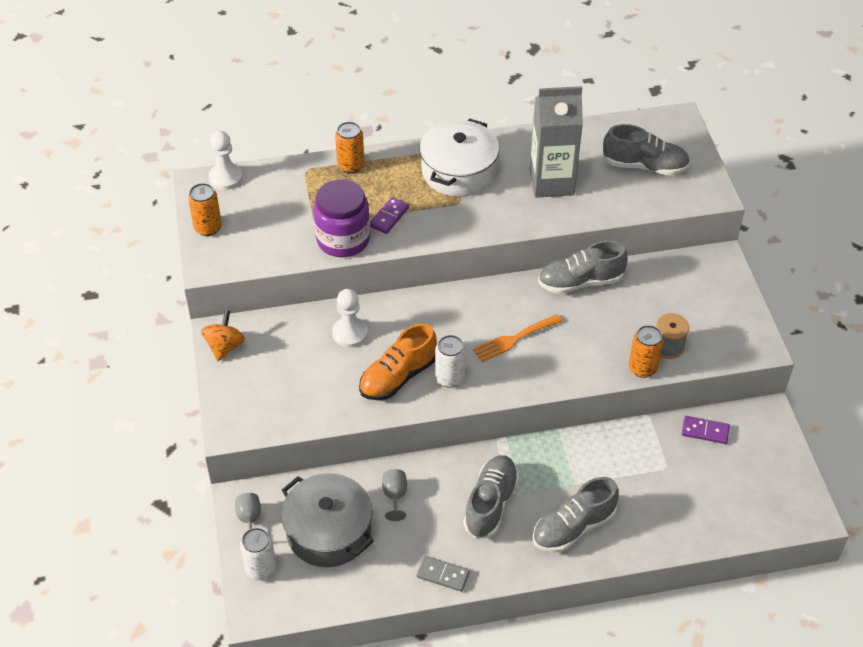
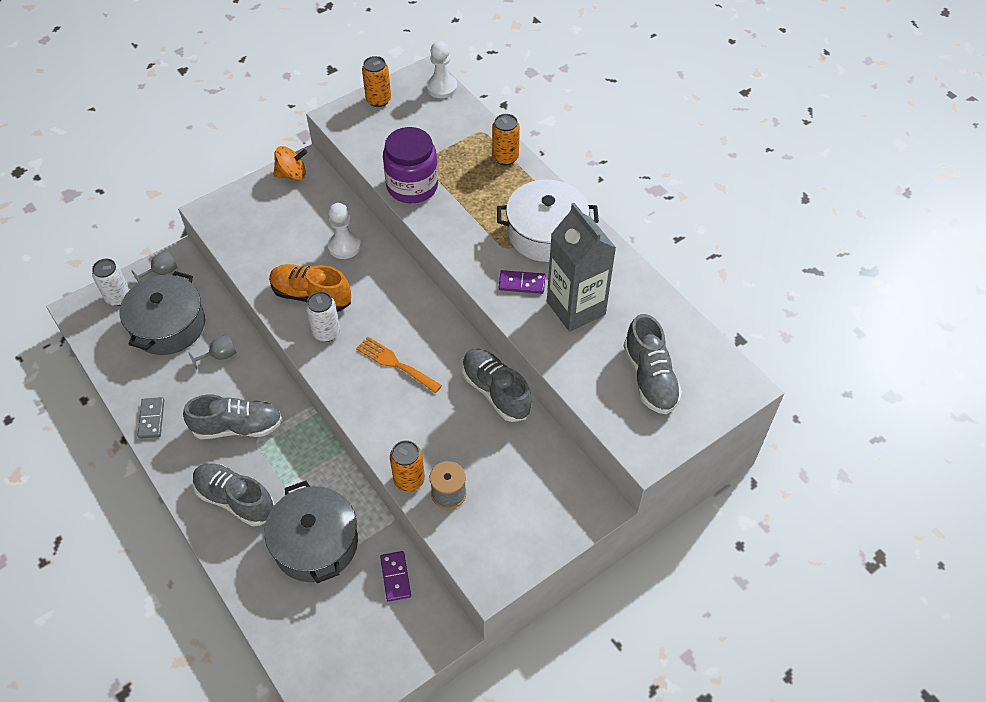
camera: 65 degrees right, 5 degrees up
(389, 217) = (457, 206): purple domino -> purple domino (522, 283)
(647, 478) = (315, 543): none -> grey pot

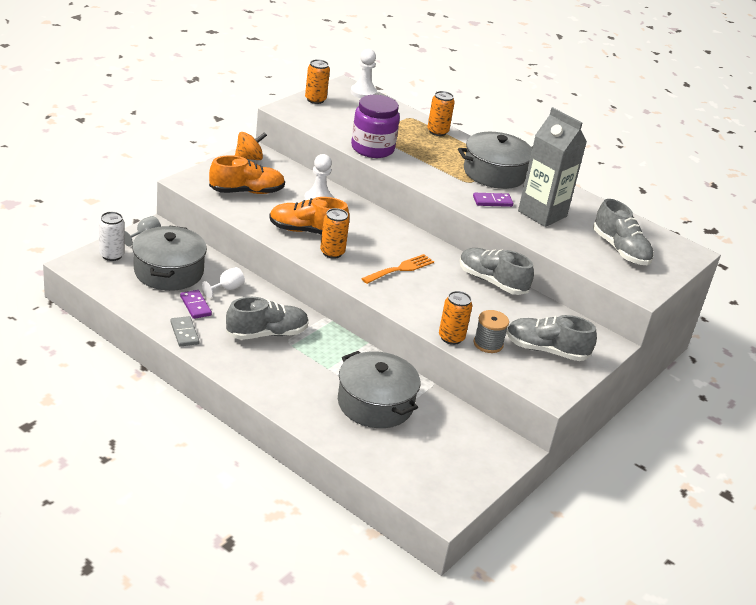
camera: 20 degrees left, 20 degrees down
(220, 356) = (227, 289): grey goblet -> white goblet
(235, 500) = (289, 381): grey shoe -> grey shoe (546, 350)
(268, 229) = (247, 191): none -> orange shoe
(326, 332) = (332, 252): white can -> orange can
(395, 363) = (400, 269): orange fork -> orange fork turned 120 degrees clockwise
(395, 577) = (455, 419): purple domino -> purple domino (195, 306)
(546, 233) = (494, 173): white pot -> grey pot

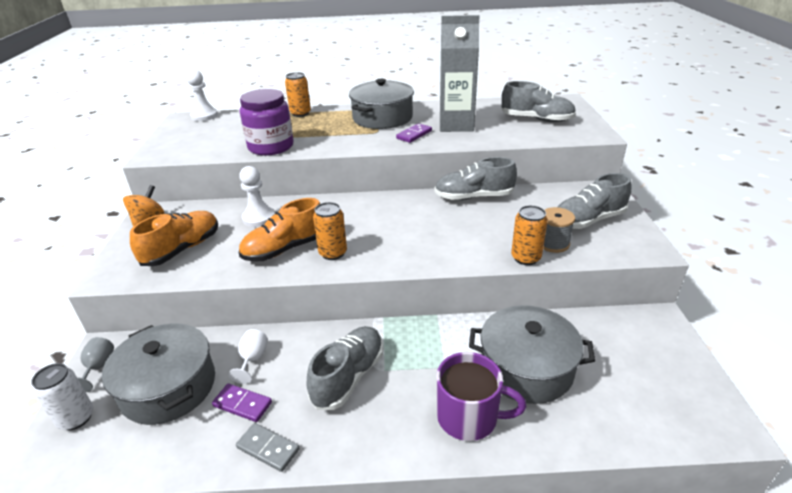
camera: 35 degrees left, 0 degrees up
(303, 396) = (469, 417): none -> purple mug
(315, 100) = (170, 137): orange can -> none
(400, 269) = (403, 230): orange fork -> none

